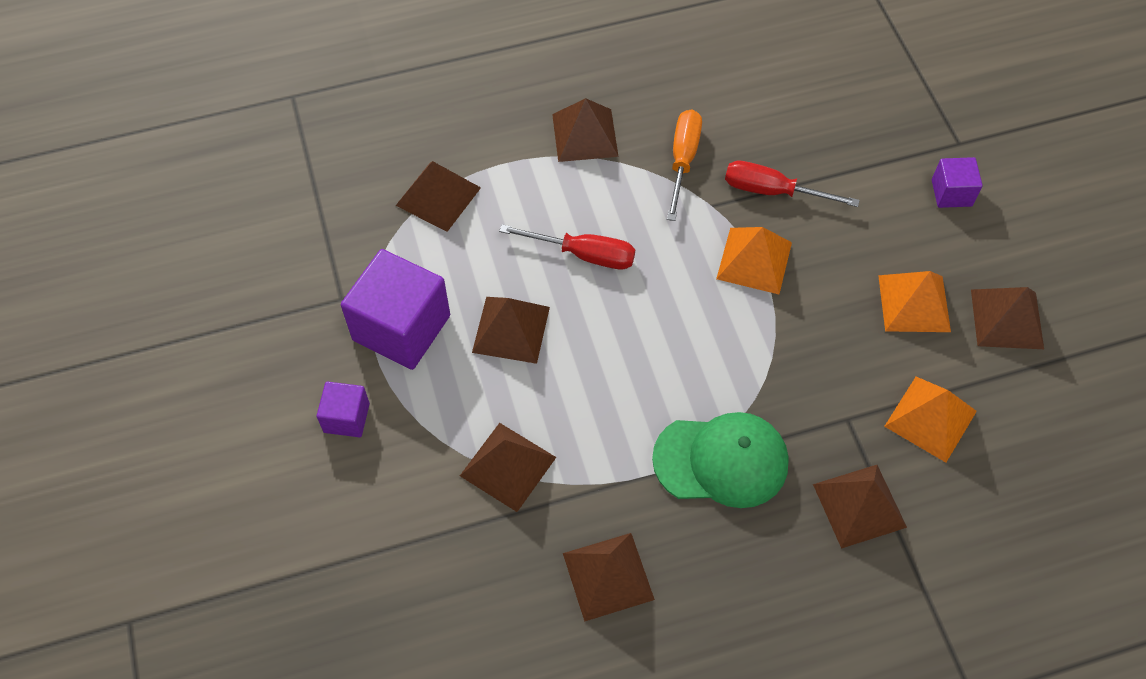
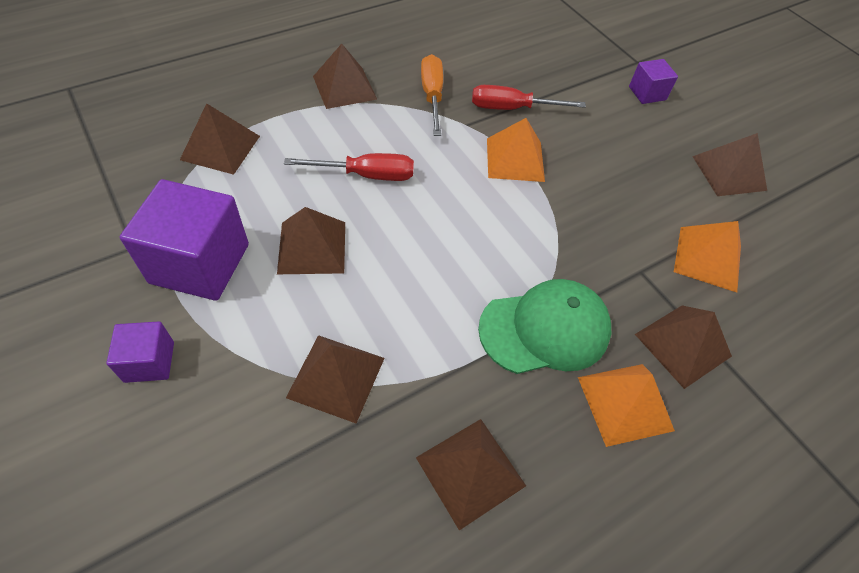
camera: 20 degrees left, 5 degrees down
(914, 303) = (654, 172): orange pyramid -> orange pyramid (625, 403)

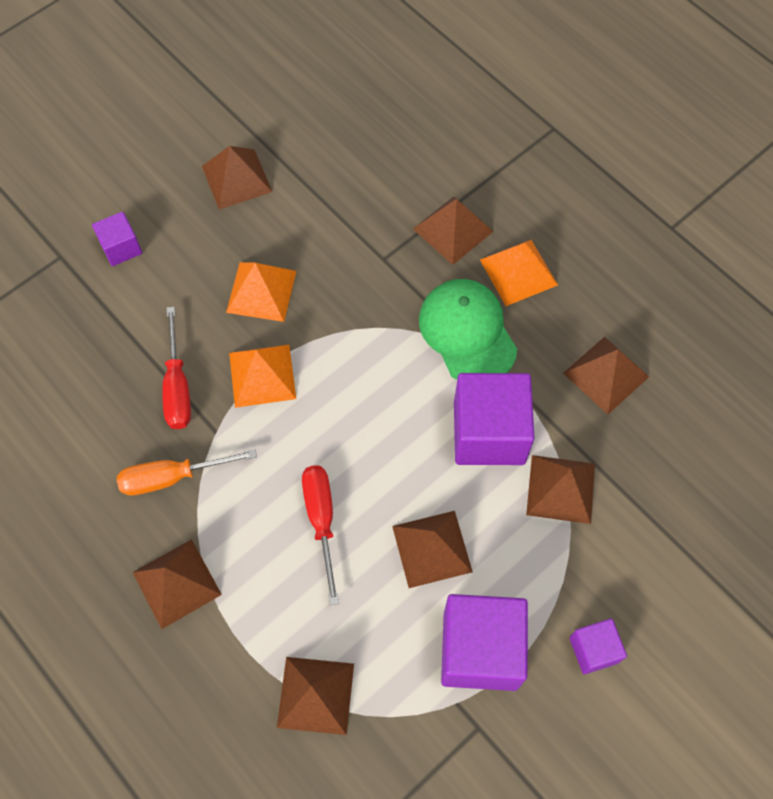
camera: 95 degrees left, 10 degrees up
(420, 322) = (489, 433): none -> purple cube
(708, 258) = (354, 205): orange pyramid -> orange pyramid (261, 291)

